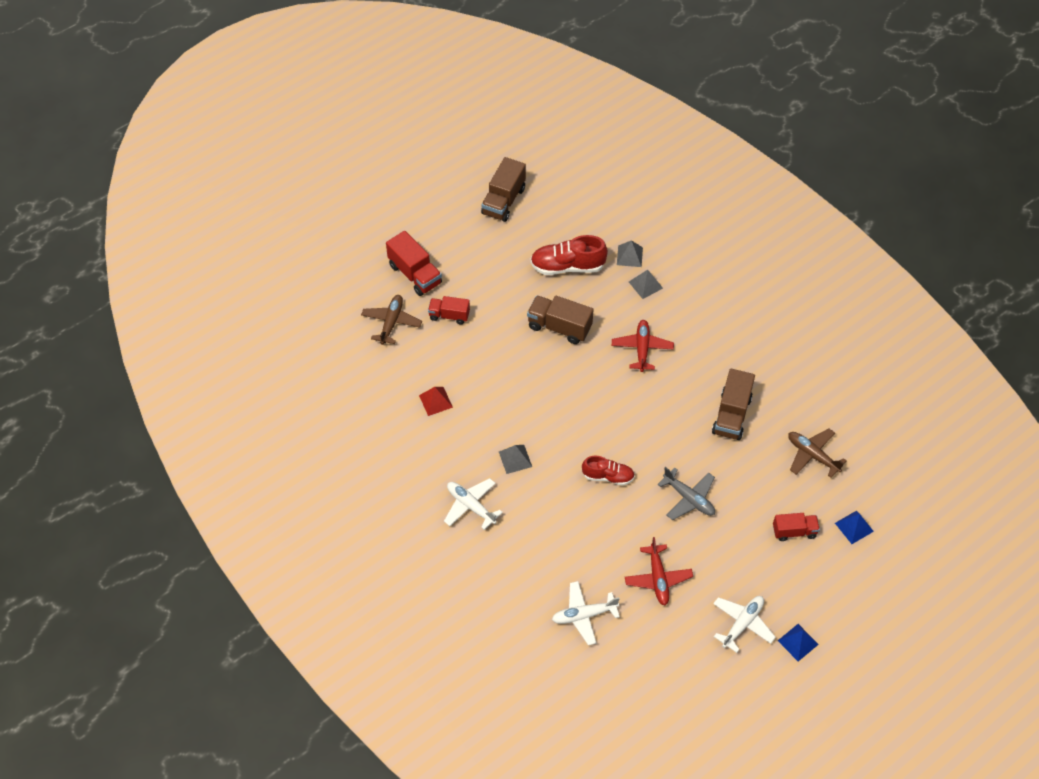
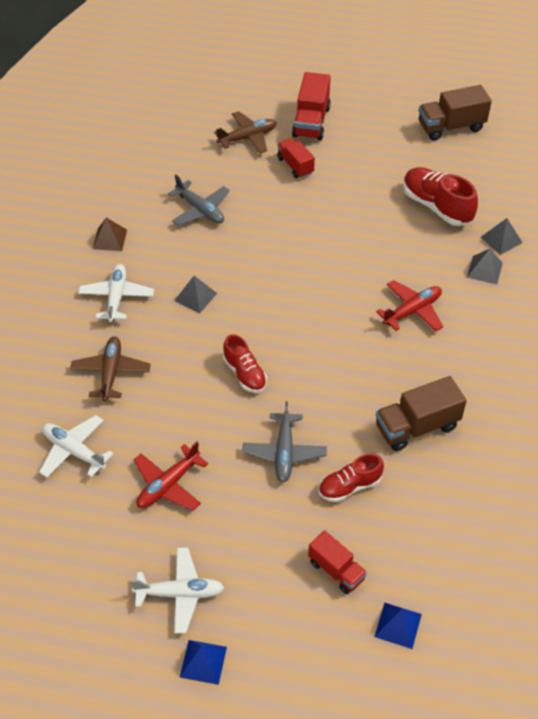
camera: 50 degrees right, 5 degrees down
(409, 474) = (110, 239): none -> brown pyramid
(436, 401) = (200, 210): red pyramid -> grey plane
(559, 327) = (367, 240): brown truck -> none
(743, 482) = (349, 486): none -> red shoe
(812, 455) = (445, 527): brown plane -> brown plane (111, 372)

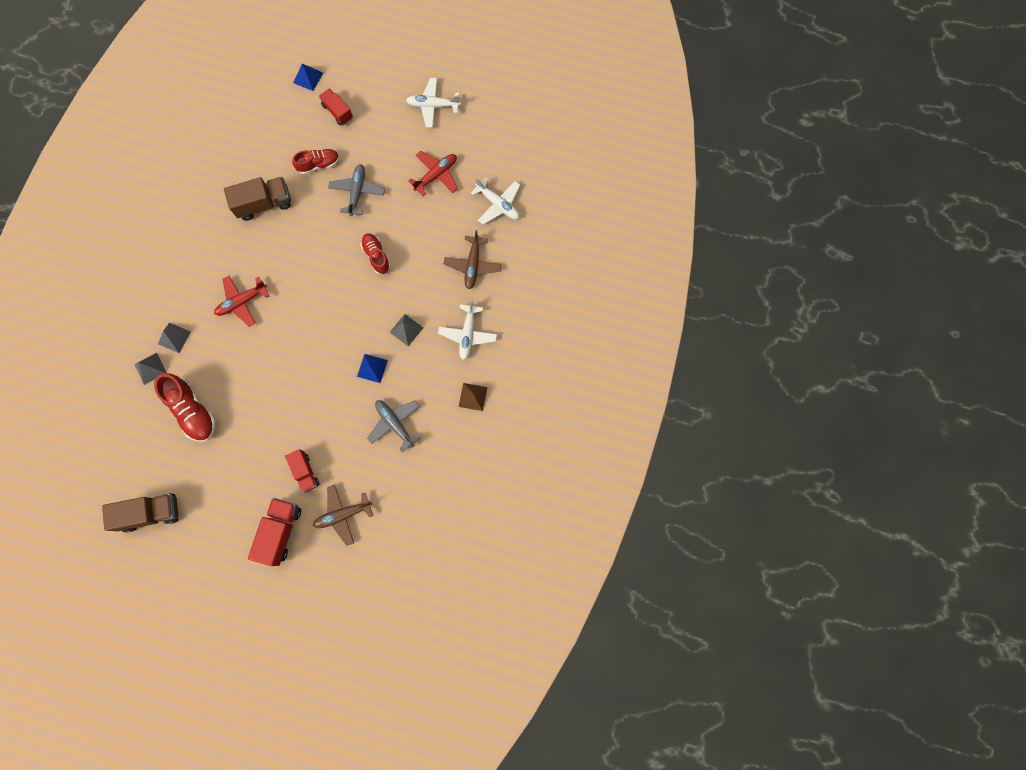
camera: 175 degrees left, 25 degrees up
(203, 662) = (422, 67): blue pyramid -> blue pyramid (372, 368)

